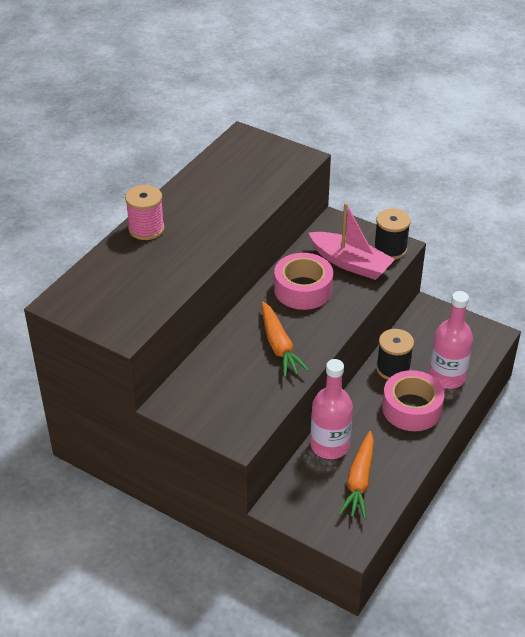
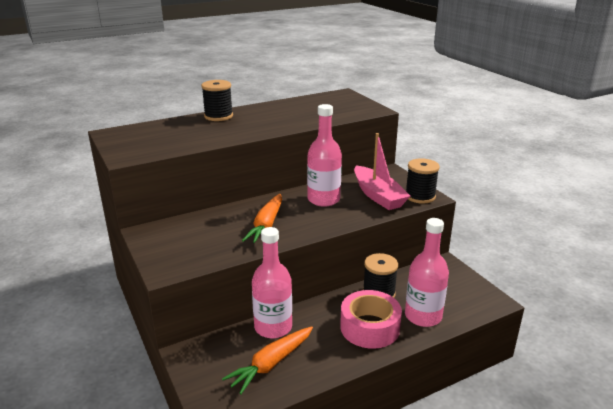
camera: 30 degrees right, 15 degrees down
(146, 229) = (218, 116): pink spool -> black spool
(303, 289) = (323, 199): pink tape -> pink bottle

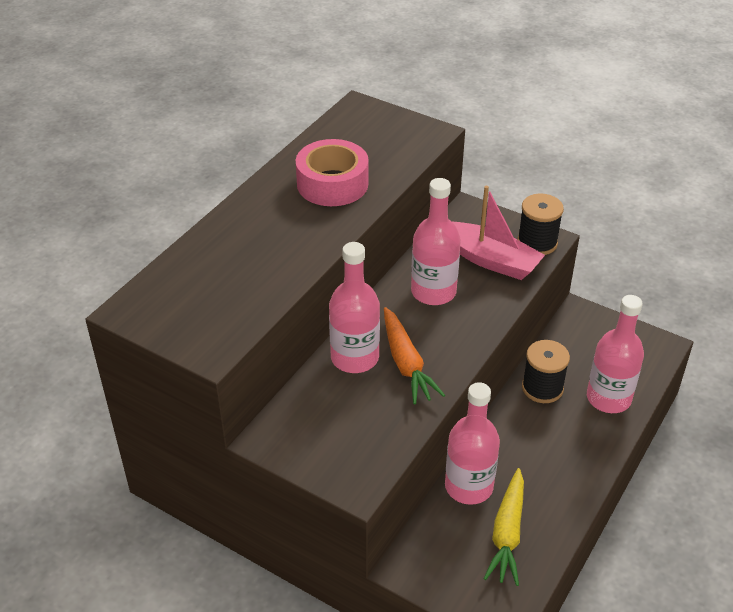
camera: 30 degrees left, 15 degrees up
(218, 116) = (242, 218): black spool -> none
(239, 214) = (354, 358): none -> pink bottle
(271, 364) = (507, 533): orange carrot -> yellow carrot
(369, 327) = (567, 438): pink tape -> pink tape (332, 184)

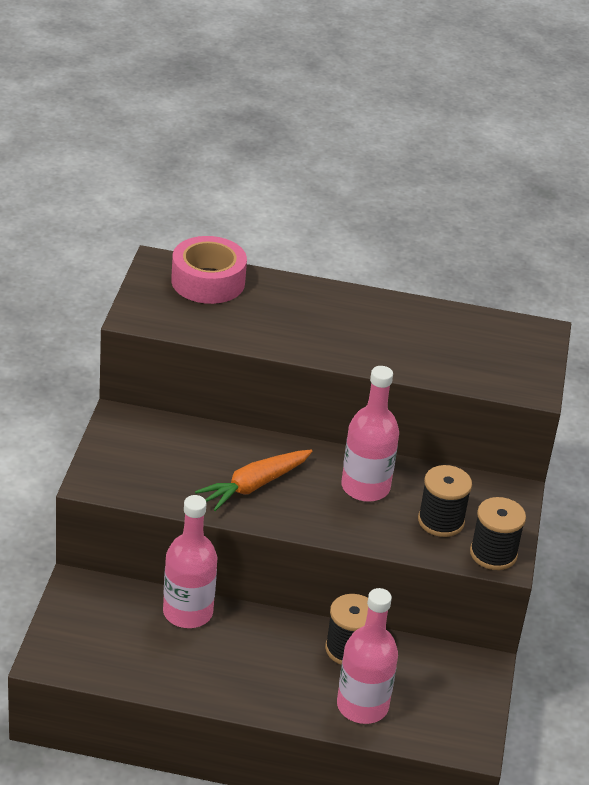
camera: 65 degrees right, 5 degrees down
(332, 184) = (399, 338): pink tape -> pink tape (208, 281)
(354, 358) = (243, 451): pink bottle -> none
(490, 260) = (441, 521): pink boat -> black spool
(507, 533) = (143, 649): yellow carrot -> none

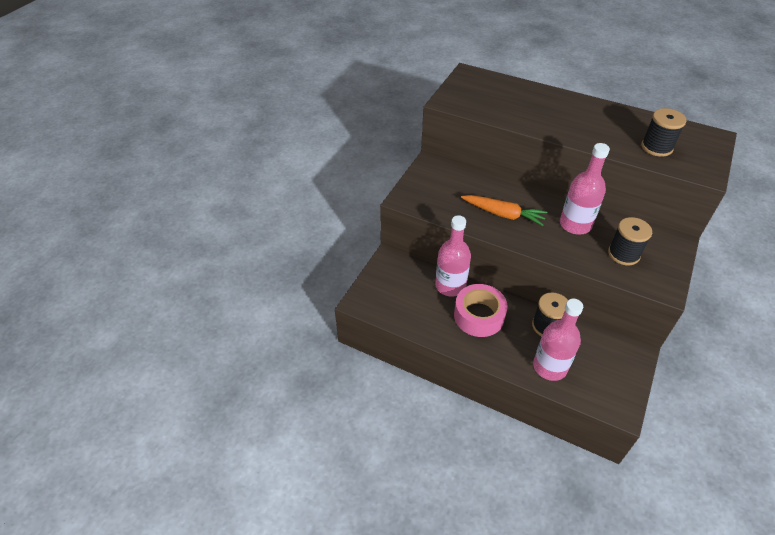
camera: 20 degrees right, 10 degrees up
(208, 281) = (495, 85): pink tape -> pink tape (479, 316)
(254, 485) = (503, 214): orange carrot -> orange carrot turned 135 degrees counterclockwise
(493, 554) = (658, 282): black spool -> black spool (656, 147)

